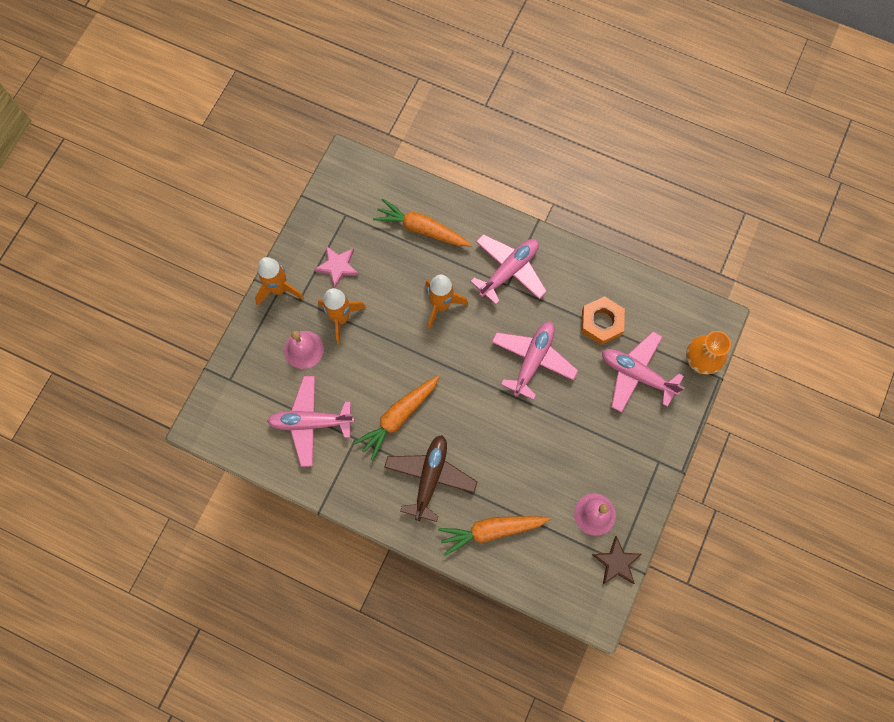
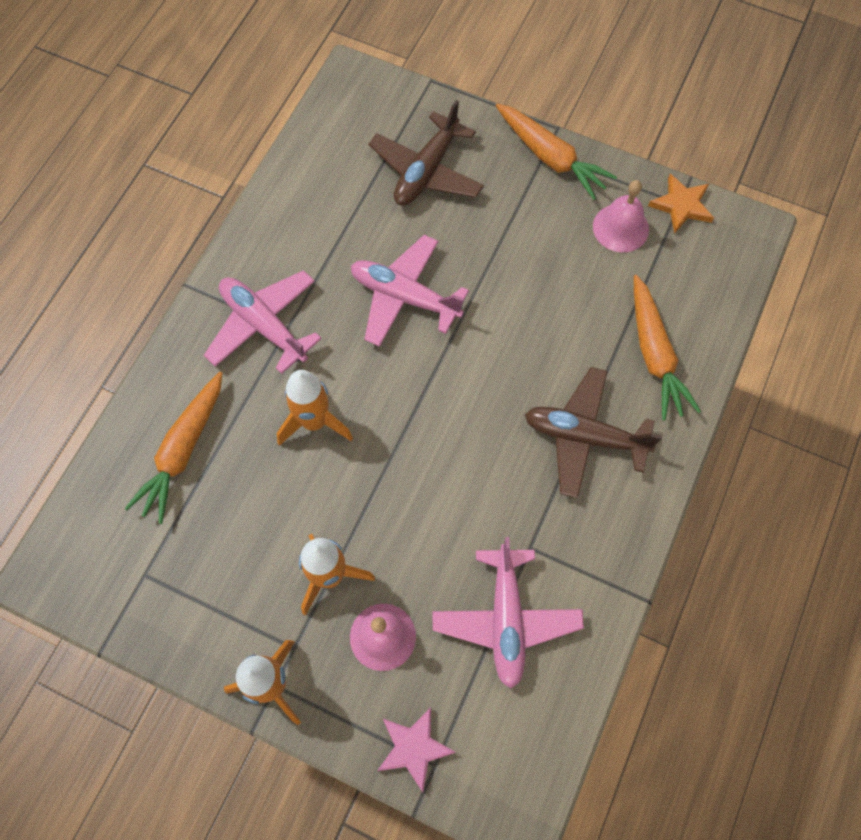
camera: 90 degrees left, 5 degrees down
(337, 266) = (238, 584): pink star -> pink star (414, 748)
(398, 417) = (494, 483): orange carrot -> orange carrot (550, 157)
(601, 322) = (350, 209): orange nut -> none
(616, 562) = (681, 205): brown star -> orange star
(636, 374) = (426, 171): pink plane -> brown plane
(700, 360) = (407, 99): orange vase -> none

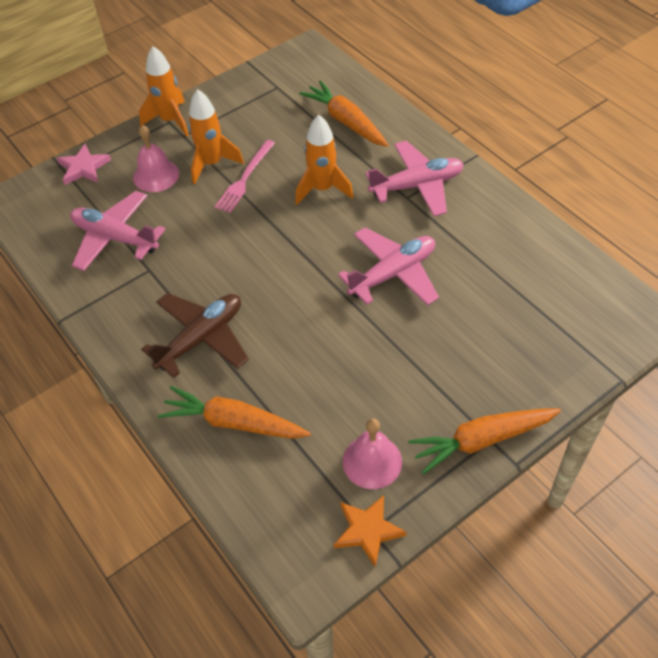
camera: 120 degrees right, 15 degrees down
(337, 520) = (245, 178): none -> pink fork
(426, 171) = (512, 335): brown plane -> none

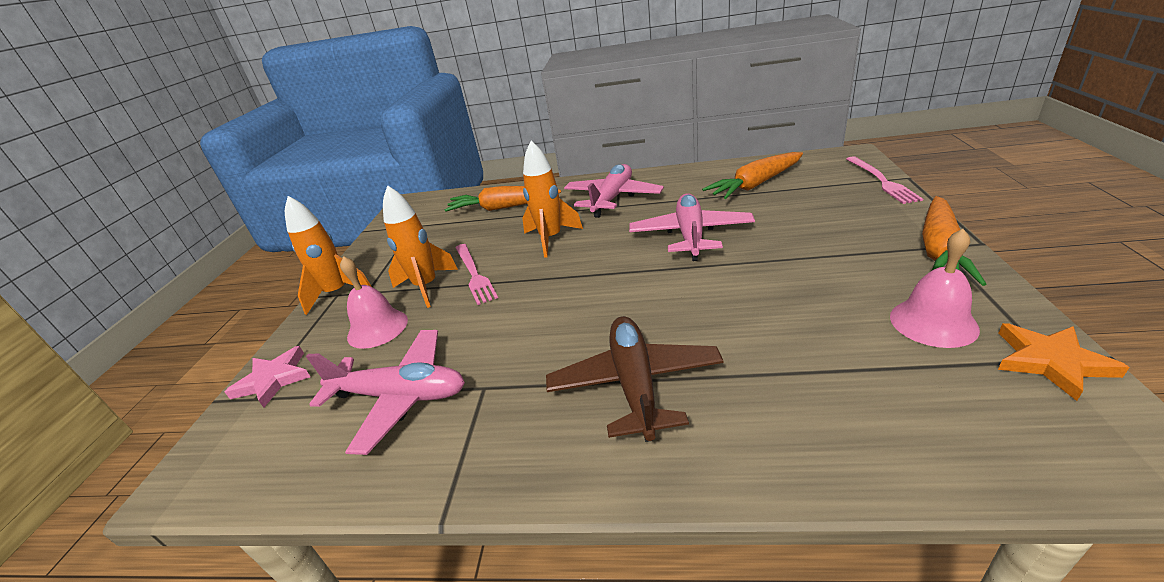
camera: 45 degrees left, 20 degrees down
(115, 238) = (400, 396): pink plane -> pink plane turned 150 degrees counterclockwise
(234, 422) = (796, 410): orange carrot -> orange carrot (755, 184)
(597, 363) = (881, 181): none -> pink fork

